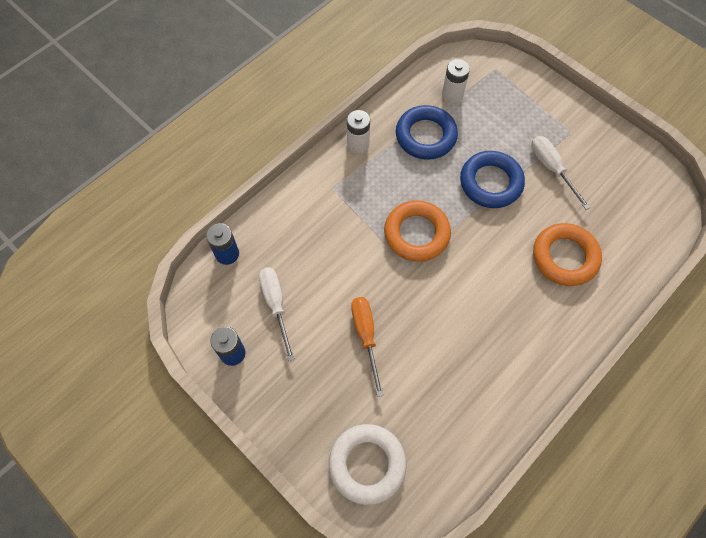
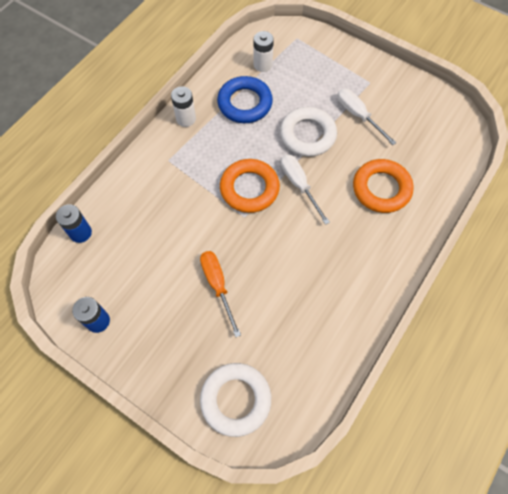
camera: 10 degrees left, 0 degrees up
(276, 305) = (132, 271): white screwdriver -> white screwdriver (299, 185)
(490, 183) = (307, 135): blue ring -> white ring

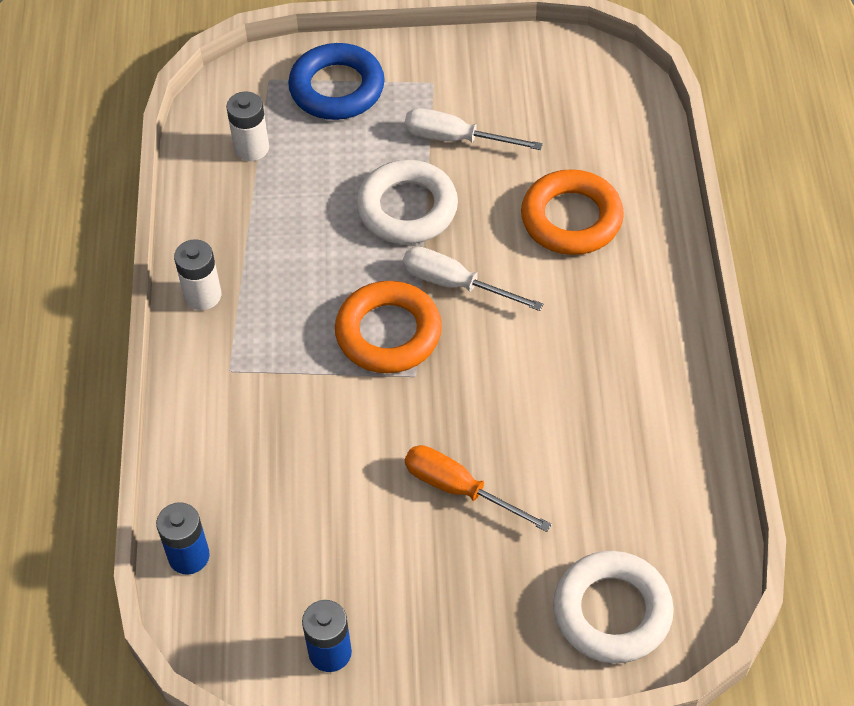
camera: 35 degrees left, 10 degrees down
(245, 103) = (274, 219): blue ring -> blue ring (337, 88)

